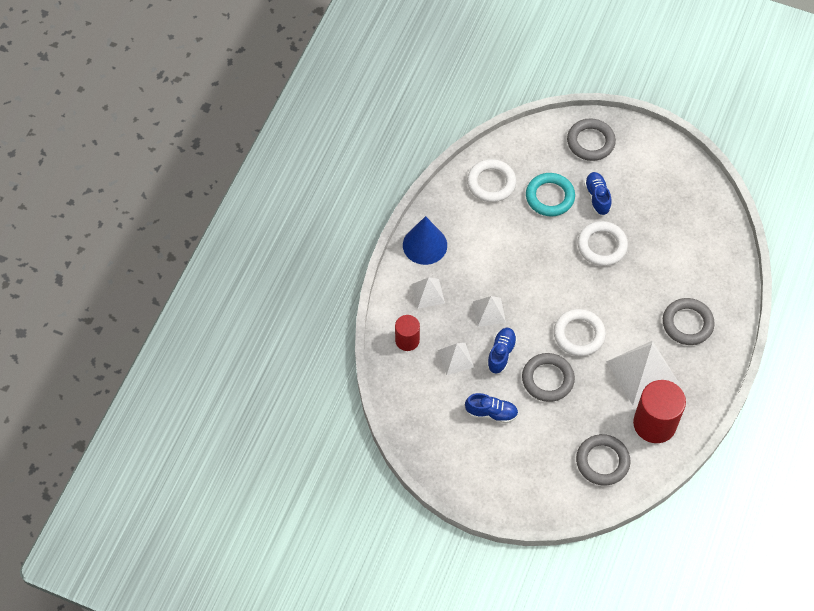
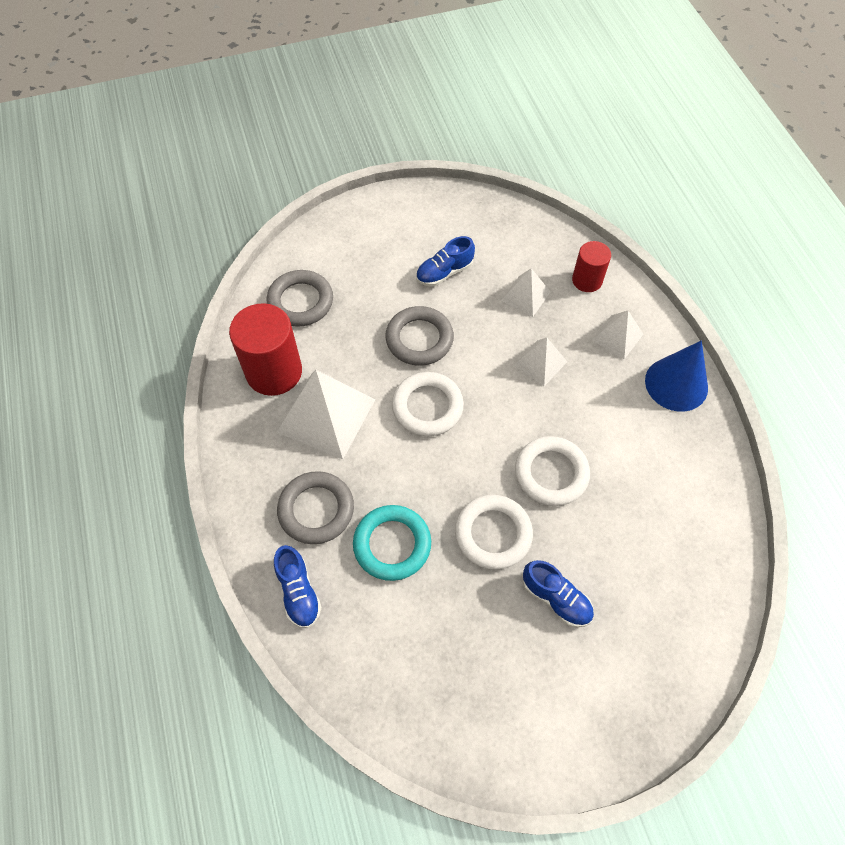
camera: 140 degrees right, 0 degrees up
(491, 183) = (691, 514): white ring -> white ring (551, 473)
(501, 354) = (487, 331): blue shoe -> blue shoe (298, 592)
(550, 197) = (610, 552): turquoise ring -> turquoise ring (392, 544)
(590, 142) = (639, 682): grey ring -> none

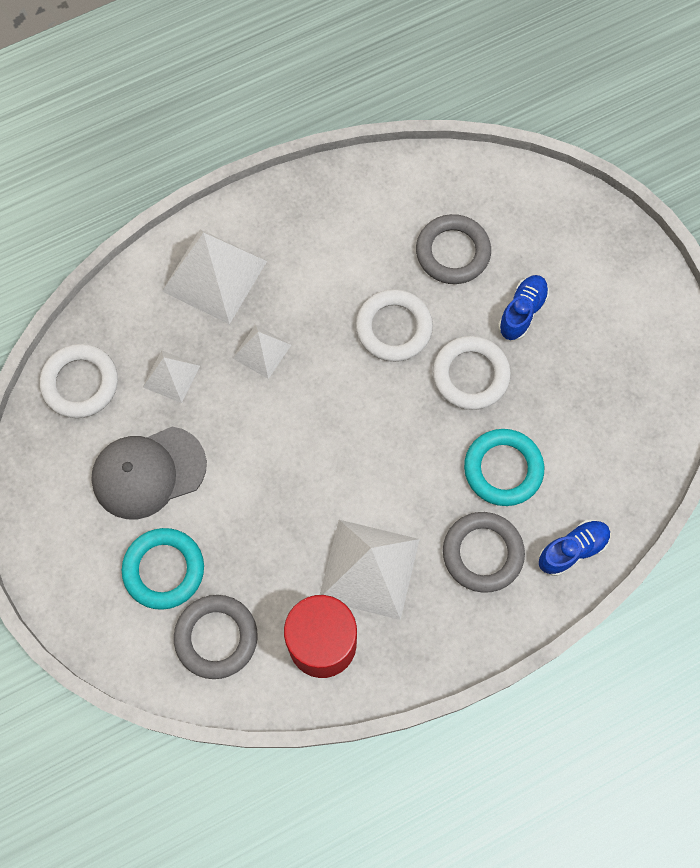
camera: 100 degrees left, 10 degrees up
(363, 274) = (164, 570): none -> turquoise ring
(419, 339) = (250, 485): grey ring -> grey ring (452, 252)
(427, 407) = (338, 461): white ring -> white ring (80, 383)
(444, 272) = (148, 472): blue shoe -> grey cap
(587, 280) = (139, 312): red cylinder -> none
(617, 337) = (214, 276): white pyramid -> white pyramid, size x1.84
(676, 384) = (266, 217): blue cone -> none

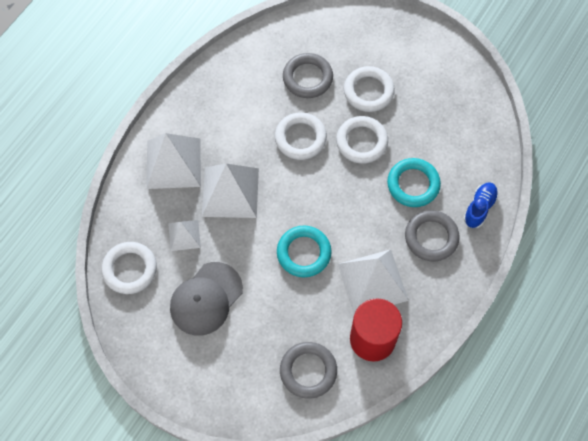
camera: 30 degrees left, 5 degrees down
(164, 570) = (252, 350): turquoise ring -> turquoise ring (304, 253)
(262, 351) = (230, 192): white pyramid -> white pyramid, size x1.84
(522, 312) = (368, 91): blue shoe -> white ring

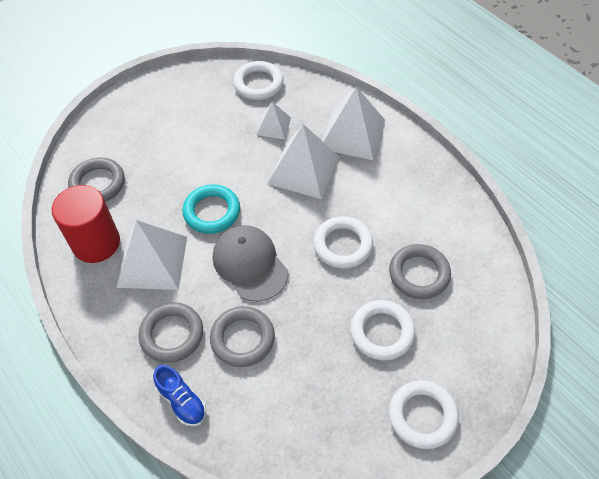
camera: 110 degrees right, 10 degrees down
(206, 299) = (205, 128): grey cap -> grey cap (250, 264)
(361, 142) = (317, 303): white ring -> white ring (422, 416)
(413, 184) = (242, 338): turquoise ring -> grey ring

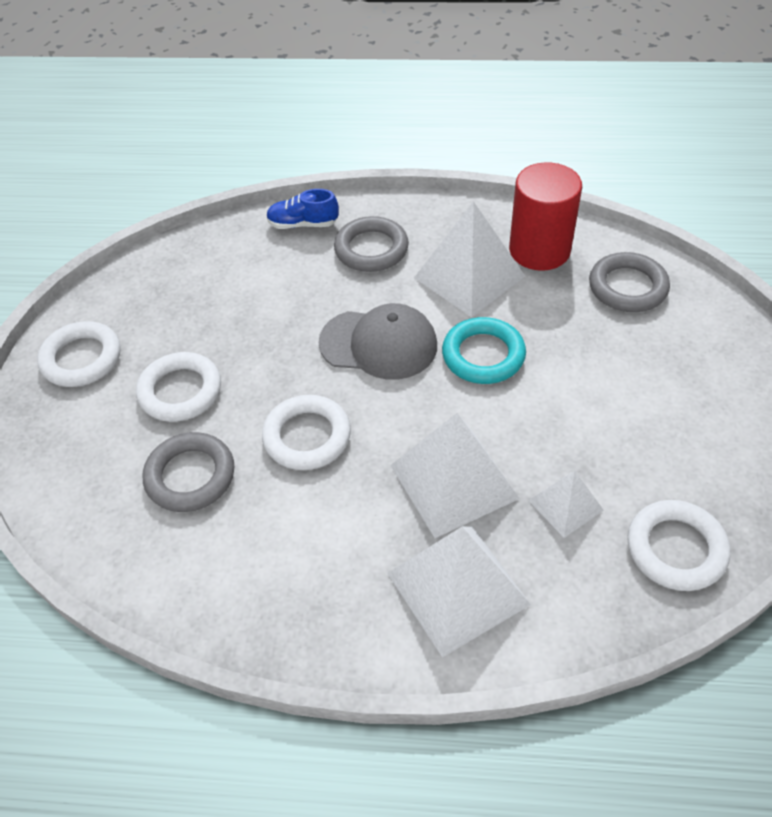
camera: 135 degrees right, 5 degrees down
(242, 338) = (307, 290): grey ring -> none

